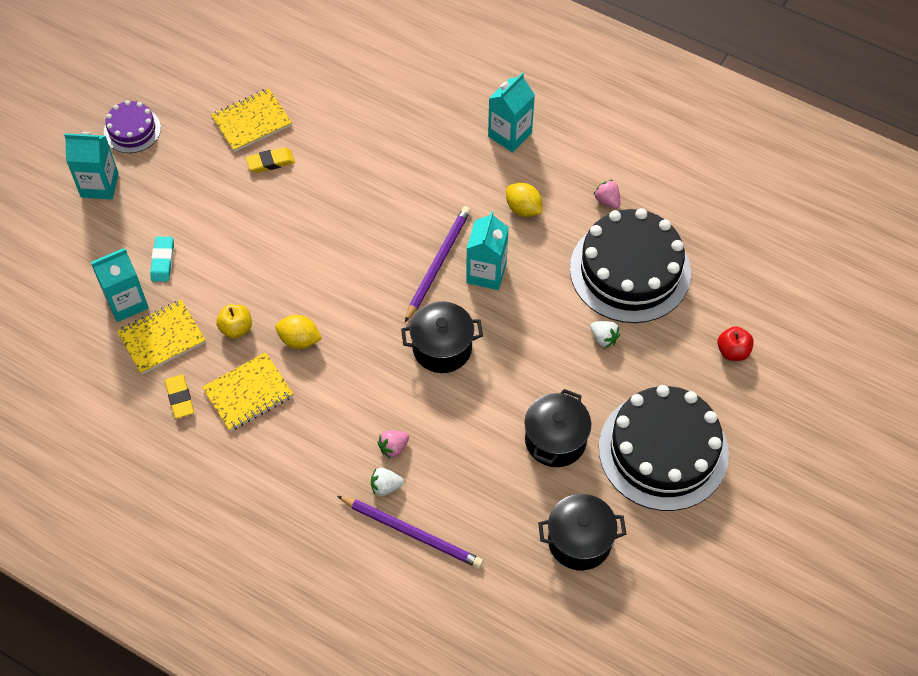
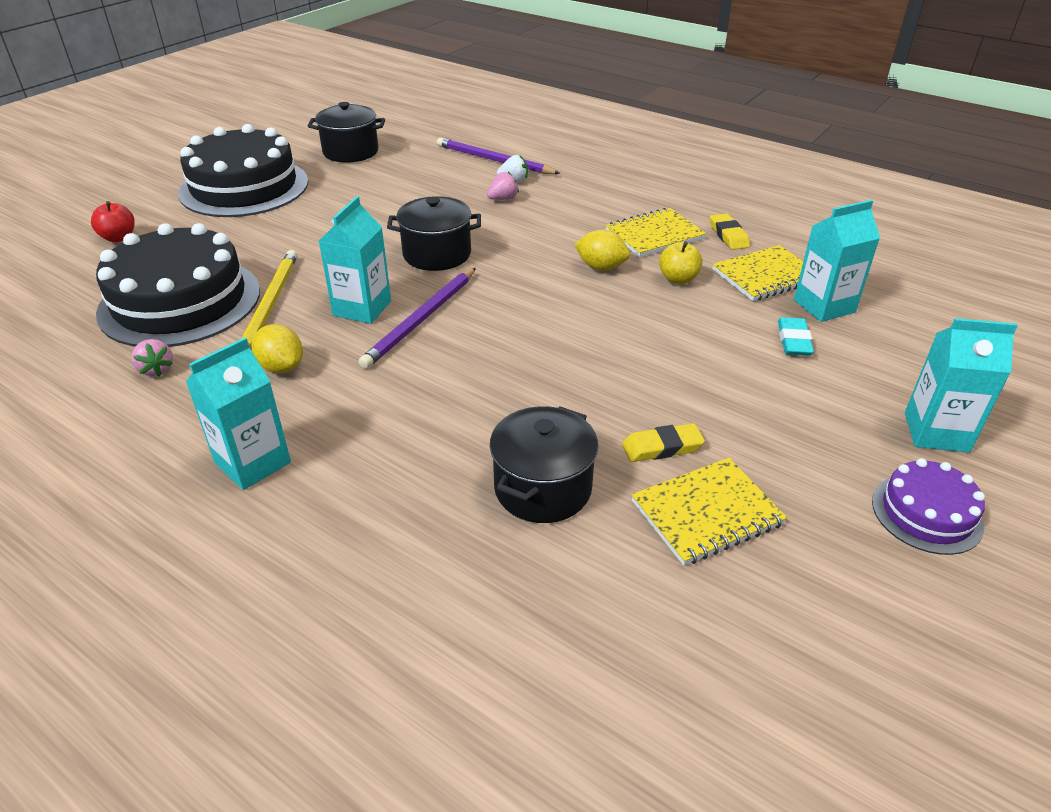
camera: 175 degrees left, 20 degrees down
(555, 440) = (343, 196): black pot -> black pot (543, 488)
(558, 271) = (270, 305): none -> yellow pencil
(604, 338) = (252, 252): white strawberry -> none

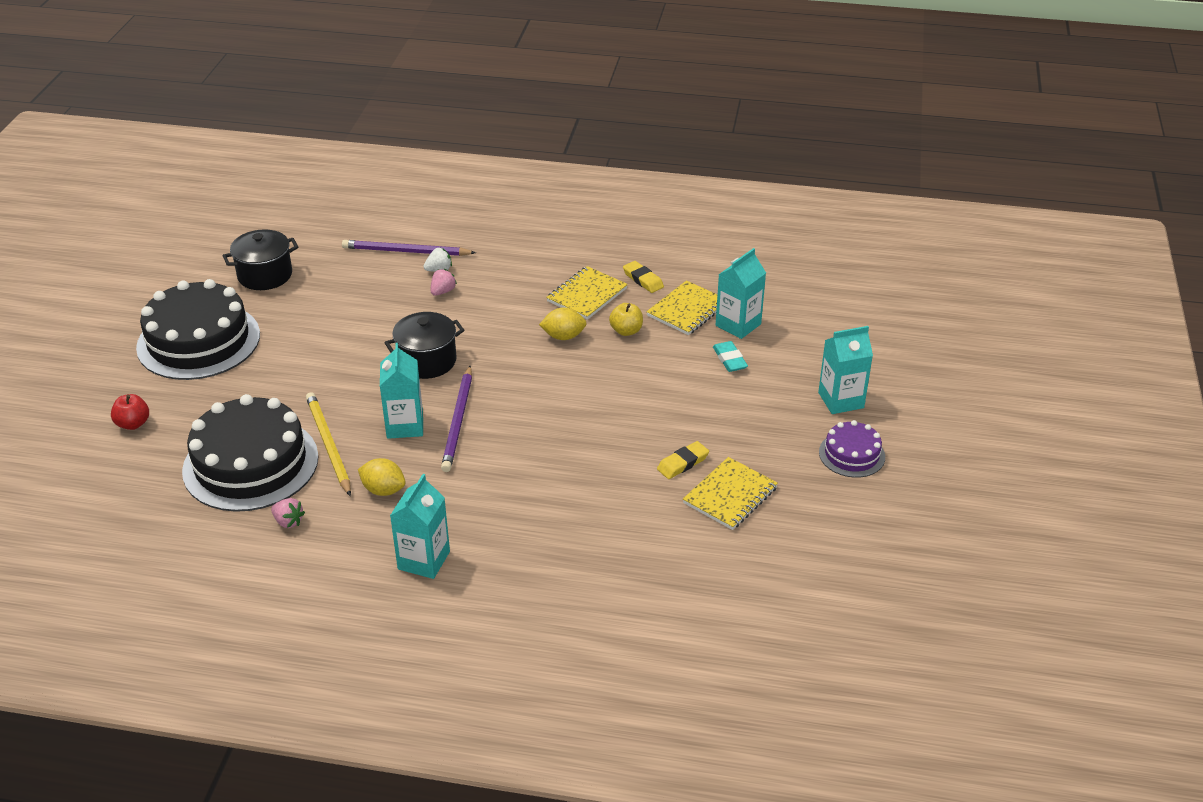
camera: 25 degrees left, 0 degrees up
(543, 488) = (625, 513): black pot -> none

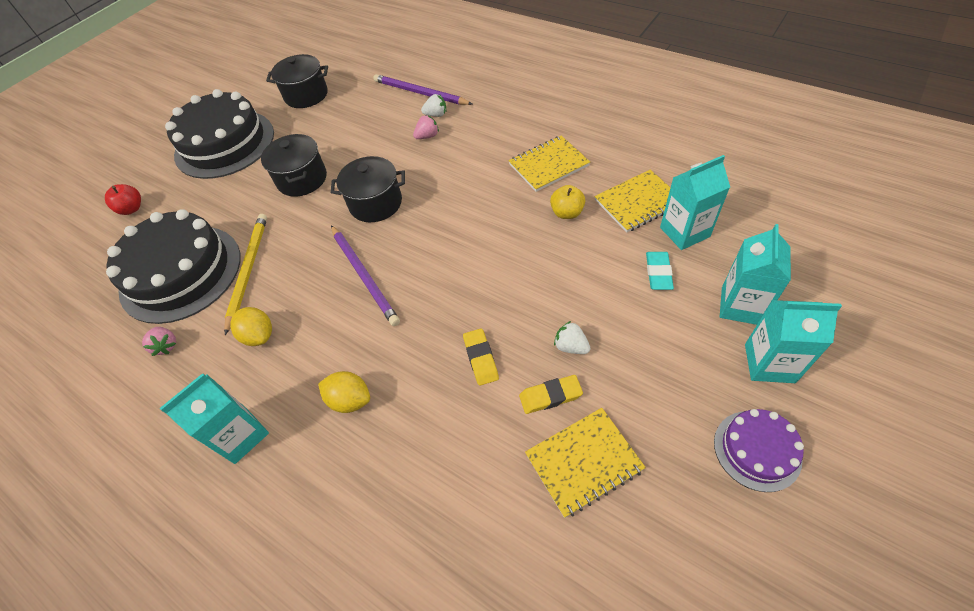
camera: 30 degrees right, 15 degrees up
(326, 356) = (302, 179): none -> black pot
(405, 425) = (318, 267): turquoise carton -> turquoise carton (740, 306)
(458, 421) = (364, 276): purple pencil -> purple pencil turned 60 degrees counterclockwise
(563, 336) = (505, 205): yellow lemon -> yellow lemon (350, 400)
(643, 280) = (609, 159): yellow eraser -> yellow eraser (481, 358)
(682, 427) = (571, 346): none -> white strawberry

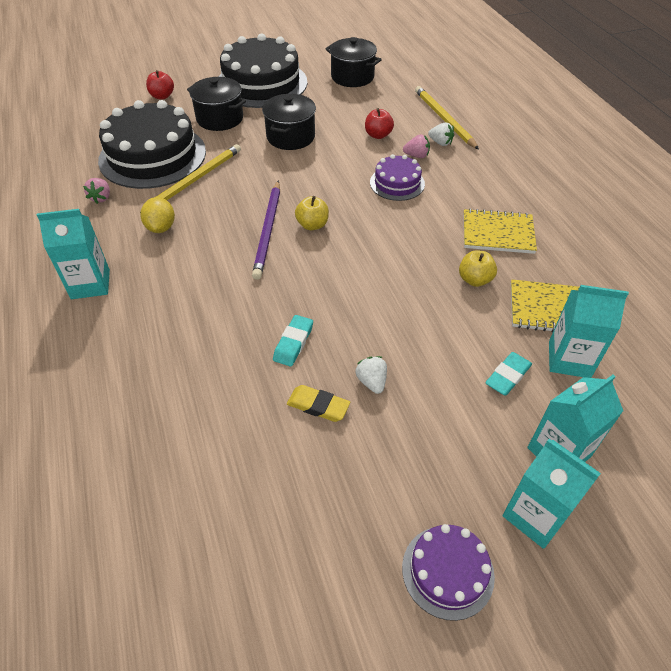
camera: 30 degrees right, 5 degrees down
(350, 400) = (177, 309): yellow lemon -> none
(375, 203) = (327, 184): black pot -> black pot (220, 119)
(378, 136) = (378, 135): none -> red apple
(398, 247) = (312, 225): none -> yellow apple
(420, 93) = (444, 119): purple pencil -> yellow pencil
(434, 169) = (397, 183): none -> purple cake
(481, 358) = (293, 343): yellow eraser -> turquoise eraser
(583, 462) = (295, 470): yellow notebook -> none

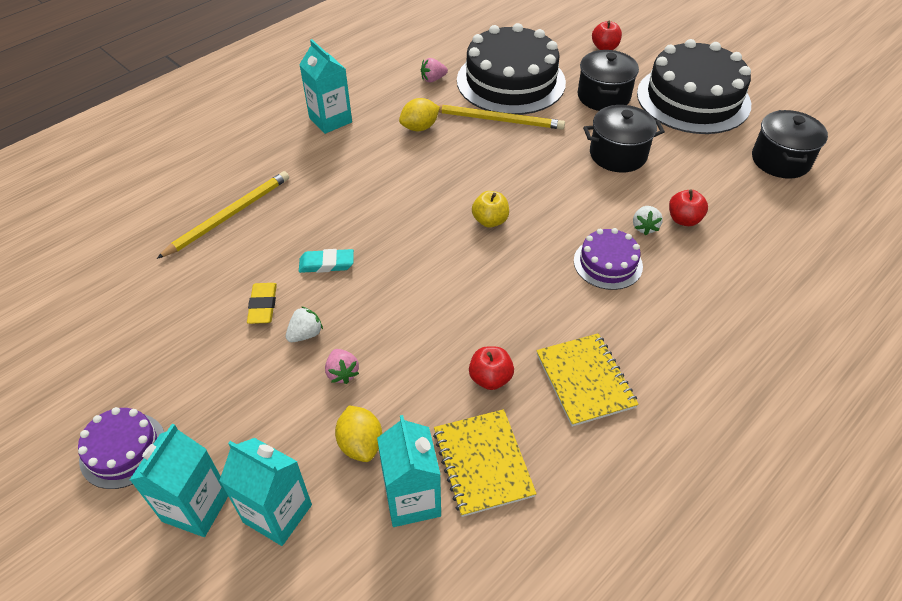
camera: 65 degrees right, 0 degrees up
(268, 231) = (460, 193): purple pencil -> none
(416, 156) = (673, 265): pink strawberry -> pink strawberry (342, 373)
(440, 143) = (719, 279): white strawberry -> white strawberry (644, 227)
(444, 119) = (774, 268): yellow pencil -> yellow pencil (229, 215)
(474, 280) = (490, 378): yellow apple -> red apple
(508, 376) = (361, 444): turquoise eraser -> yellow lemon

